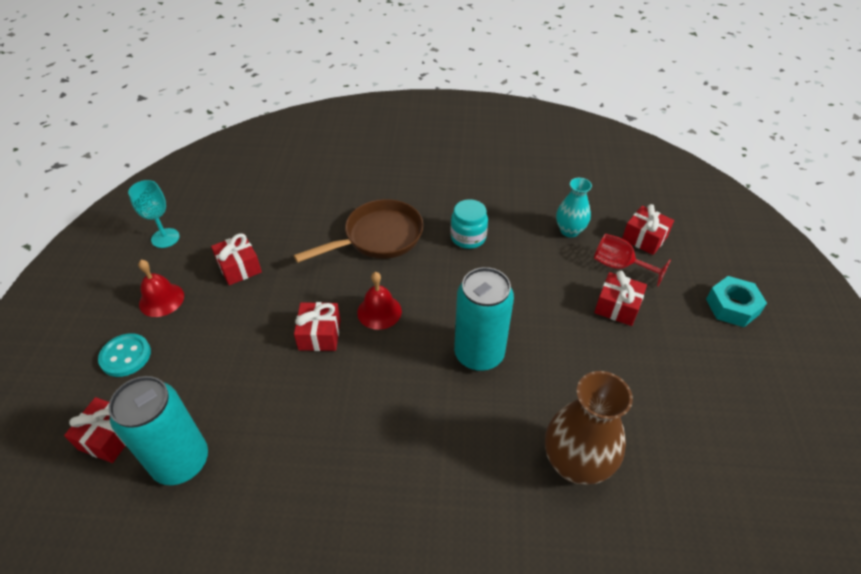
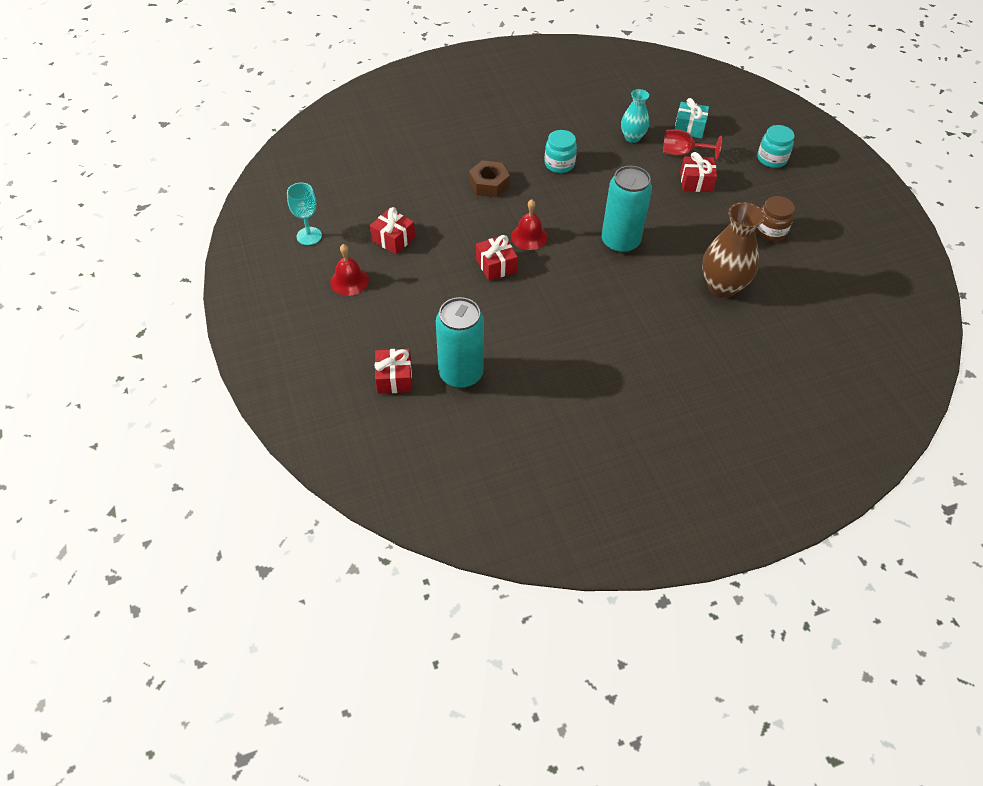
camera: 25 degrees left, 5 degrees up
(125, 356) = (357, 327): turquoise button -> none
(378, 237) = (489, 184): brown pan -> brown nut
(644, 238) = (689, 128): red gift -> turquoise gift
(683, 405) = (770, 231): none -> brown jar
(732, 307) = (771, 159): turquoise nut -> turquoise jar

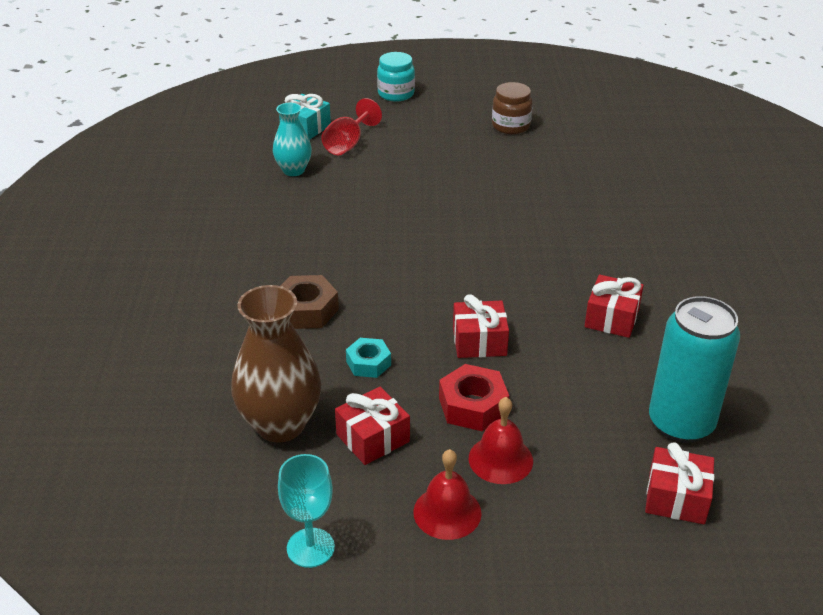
camera: 70 degrees left, 15 degrees down
(436, 274) = (473, 406): none -> red nut
(454, 222) = (368, 363): none -> turquoise nut
(529, 237) = (435, 298): red bell -> red bell (500, 459)
(559, 164) = (305, 238): turquoise jar -> none
(620, 242) = (481, 227): turquoise can -> none
(696, 182) = (404, 149): red gift -> red gift (611, 318)
(722, 286) = (585, 178): brown vase -> brown vase (280, 425)

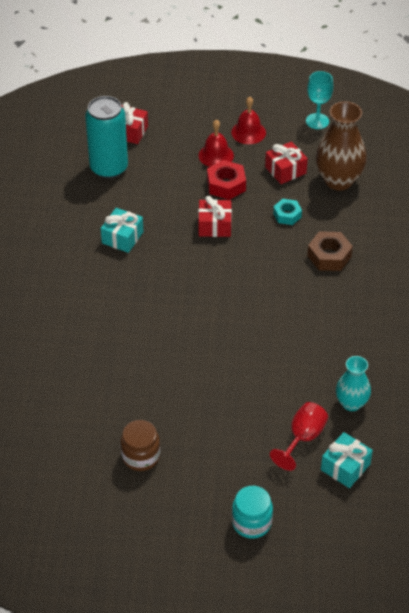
camera: 175 degrees left, 10 degrees up
(611, 318) = (122, 237): red gift -> turquoise gift

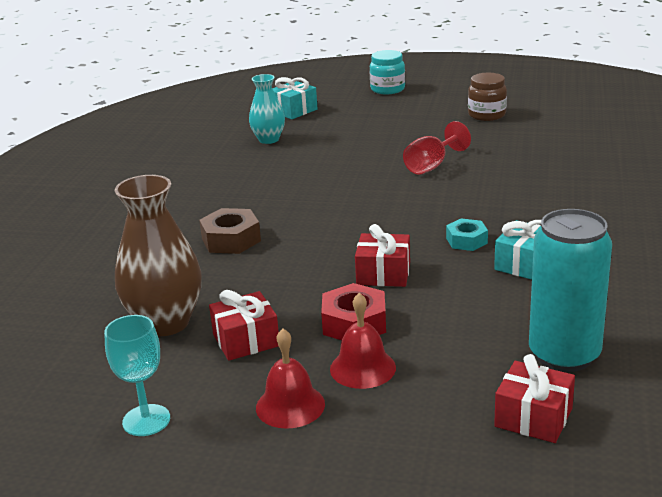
camera: 170 degrees left, 20 degrees down
(287, 215) = (269, 283): turquoise nut -> turquoise nut (466, 241)
(302, 438) = (326, 123): red goblet -> red goblet (431, 166)

